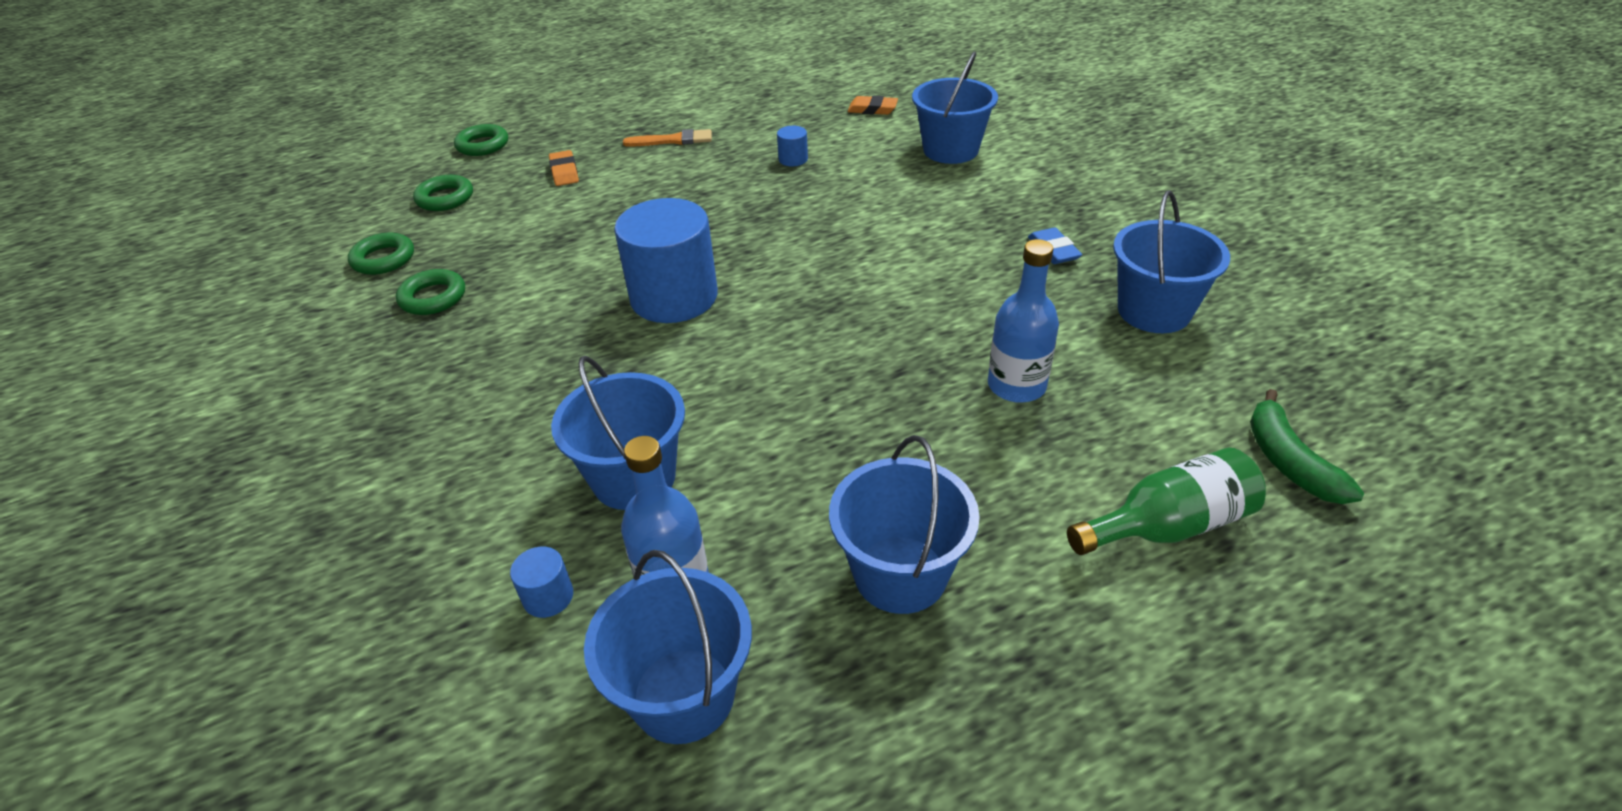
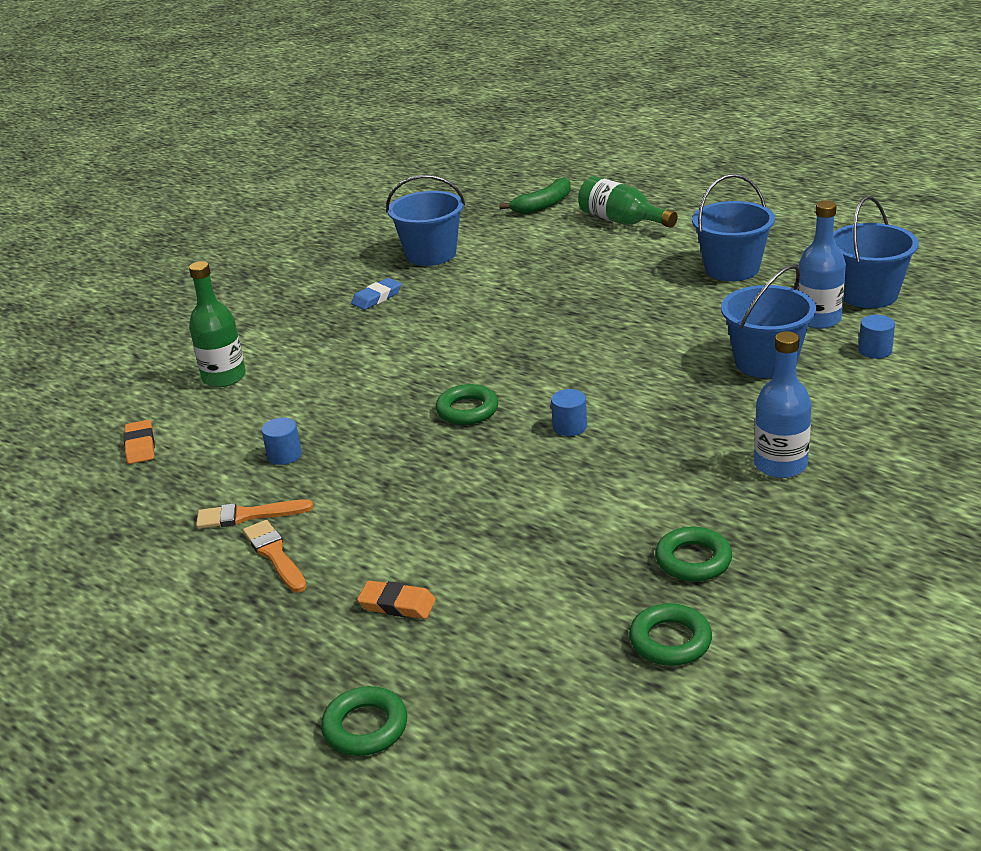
camera: 115 degrees left, 10 degrees down
(445, 198) = (519, 674): green ring -> green ring (467, 410)
(564, 172) = (397, 604): orange eraser -> orange eraser turned 60 degrees clockwise
(674, 297) = (570, 427): blue cylinder -> blue cylinder, size x0.41
(730, 137) = (249, 515): none -> orange brush
(950, 150) = (224, 377): blue bucket -> green bottle
(1016, 385) = (549, 276): blue bottle -> blue bottle (780, 465)

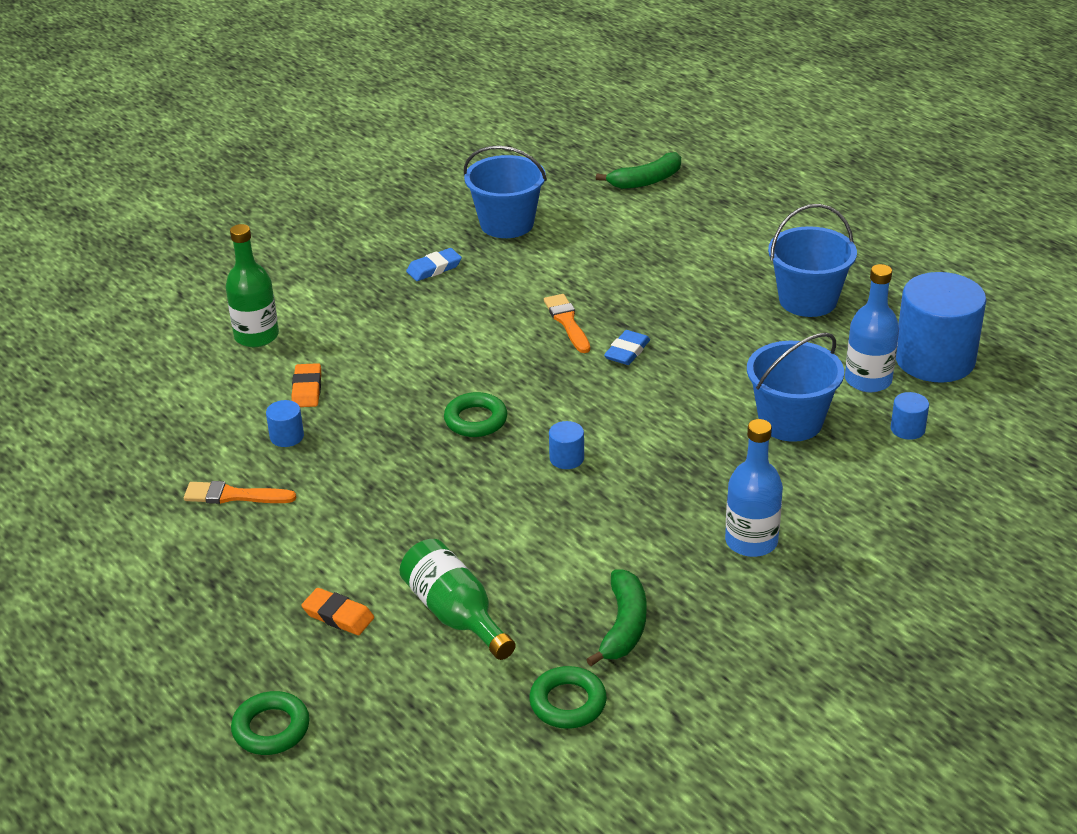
camera: 10 degrees right, 5 degrees up
(140, 446) = (157, 399): orange eraser -> orange eraser (307, 389)
(275, 555) = (246, 542): orange brush -> orange brush (567, 322)
(587, 333) = (627, 351): none -> blue eraser
(622, 221) = (719, 217): green bottle -> green bottle (455, 614)
(693, 560) = (623, 626): green ring -> green banana
(868, 294) = (934, 359): blue bucket -> blue cylinder

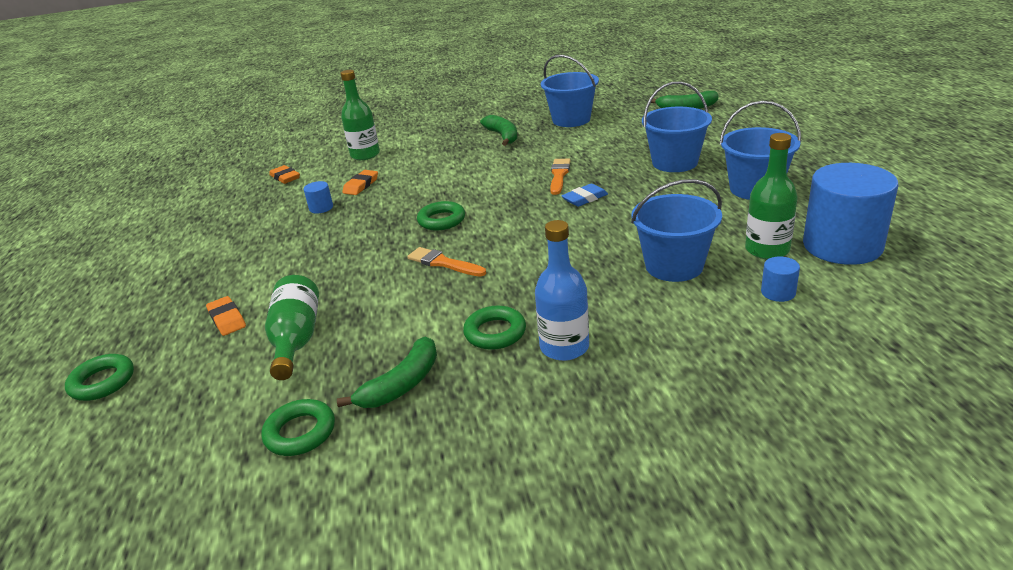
camera: 30 degrees right, 5 degrees down
(170, 398) = (285, 177): none -> orange eraser
(234, 496) = (256, 233): orange brush -> orange brush (444, 263)
(434, 268) = (502, 136): blue eraser -> green banana
(566, 458) = (478, 255): blue cylinder -> none
(669, 545) = (495, 332): none -> green ring
(693, 276) = (675, 162): none -> blue bucket
(868, 380) = (767, 250): blue bottle -> green bottle

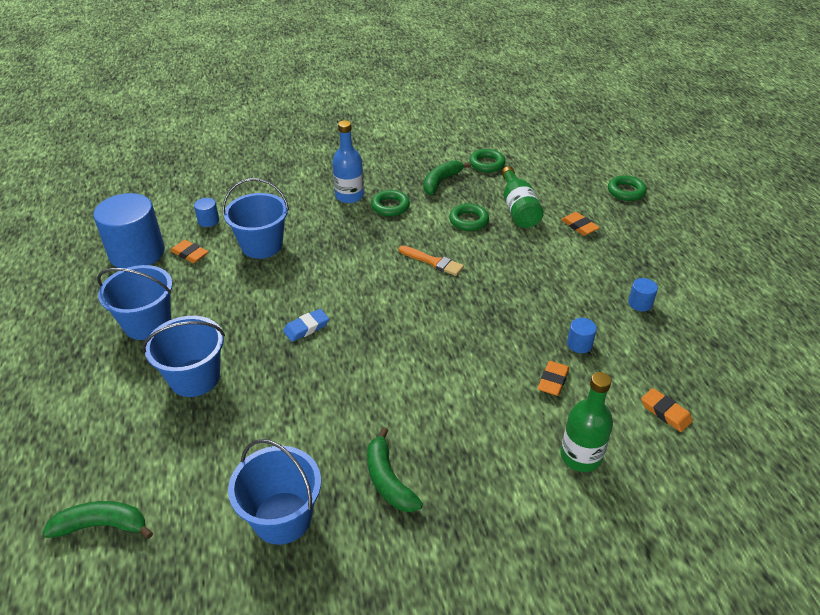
camera: 175 degrees right, 10 degrees up
(234, 241) = (640, 303): none -> blue cylinder
(441, 220) = (444, 311): green ring -> green ring (468, 220)
(559, 175) = (324, 370): orange brush -> none
(767, 250) = (190, 254): green bottle -> orange eraser

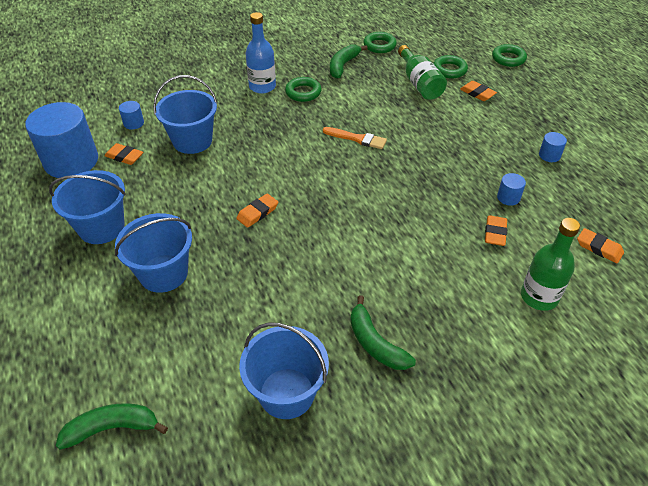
camera: 10 degrees left, 5 degrees up
(306, 328) = (257, 213): blue eraser -> orange eraser
(468, 220) = (378, 98): green ring -> green ring (449, 70)

